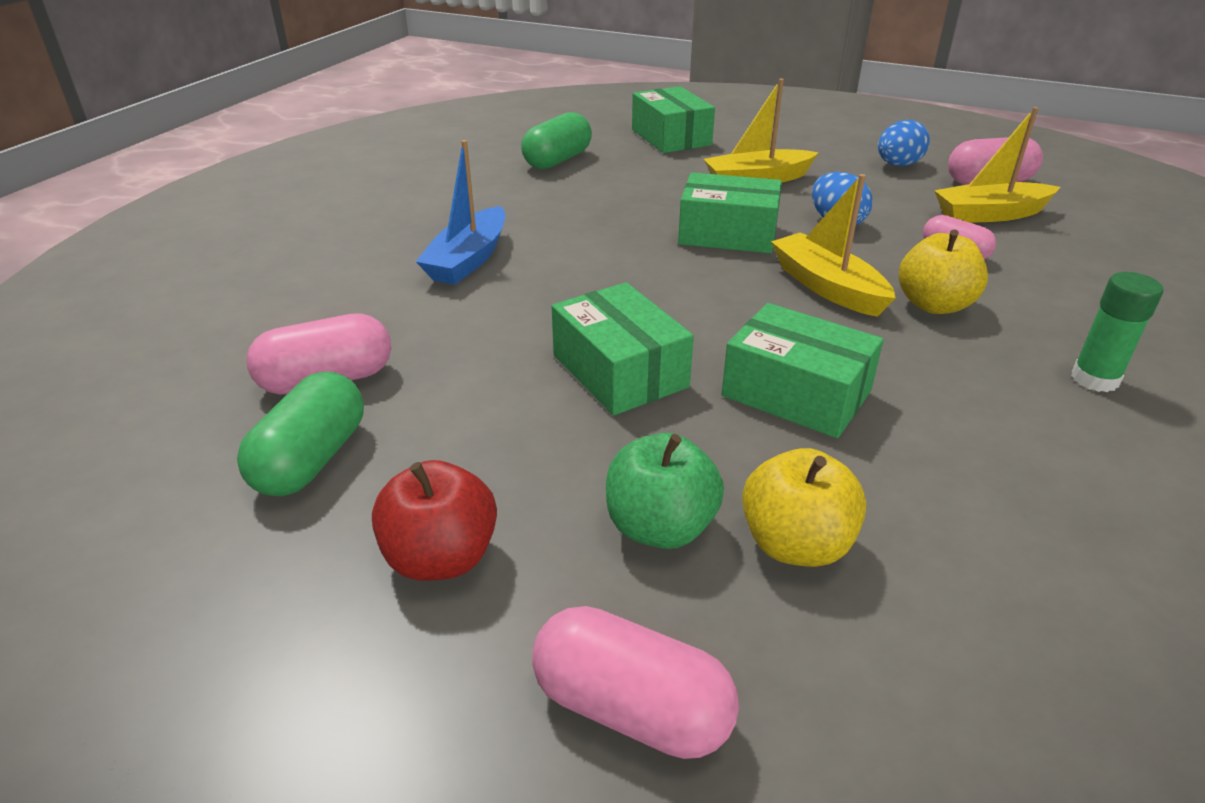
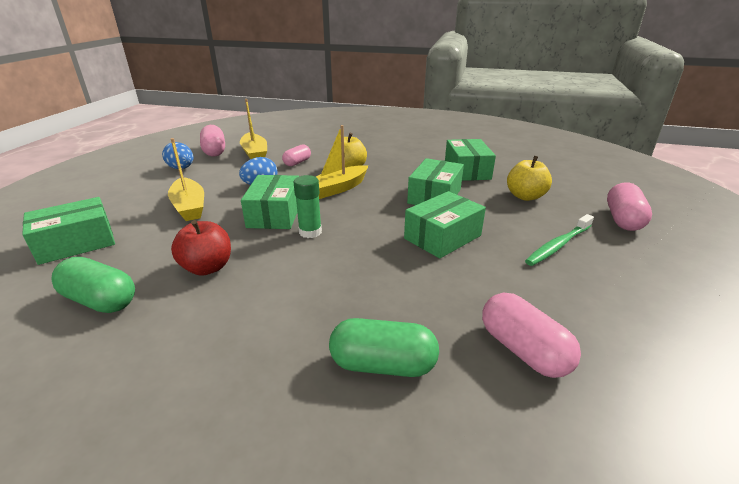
camera: 100 degrees left, 5 degrees down
(311, 459) = (597, 329): green capsule -> green capsule (383, 365)
(441, 557) = (611, 267): red apple -> red apple (207, 267)
(468, 260) = (322, 318): blue boat -> none
(546, 511) = (558, 245): none -> green toothbrush
(660, 527) = (541, 220): green apple -> none
(969, 480) = (467, 170): none -> green box
(1094, 379) = (394, 150): green glue stick -> green glue stick (310, 232)

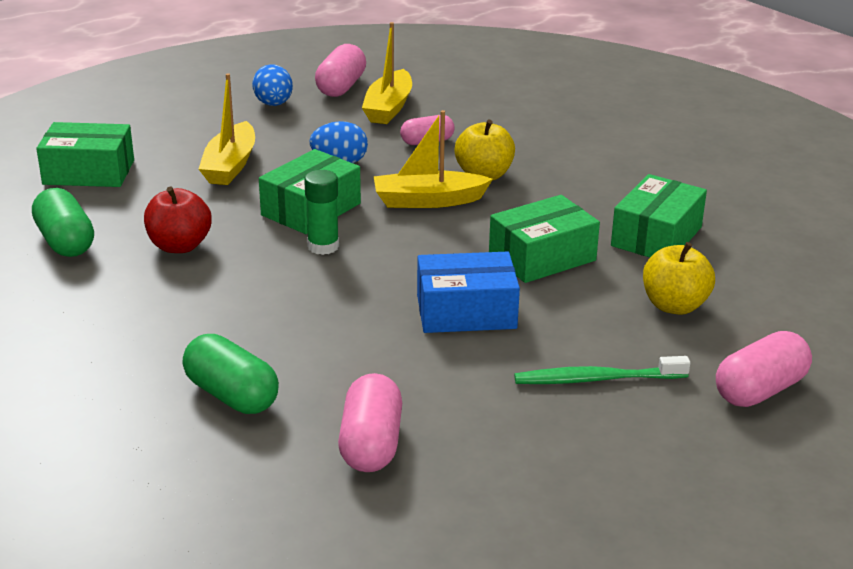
camera: 35 degrees right, 0 degrees up
(442, 237) = (466, 312): green box -> blue box

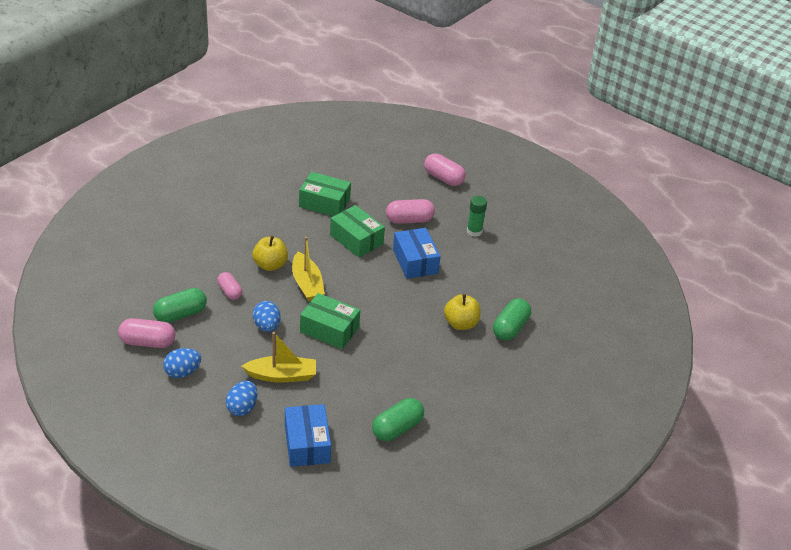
camera: 105 degrees left, 10 degrees up
(89, 172) = (307, 444): green box -> blue box
(179, 246) = (387, 376): red apple -> none
(185, 136) = (242, 408): none -> blue egg
(323, 246) = (369, 318): green glue stick -> green glue stick (474, 231)
(371, 444) = (524, 280): pink capsule -> pink capsule (409, 220)
(388, 108) = (180, 314): yellow boat -> green capsule
(596, 379) = (453, 220): green toothbrush -> none
(674, 305) = (387, 198): yellow apple -> yellow apple (461, 323)

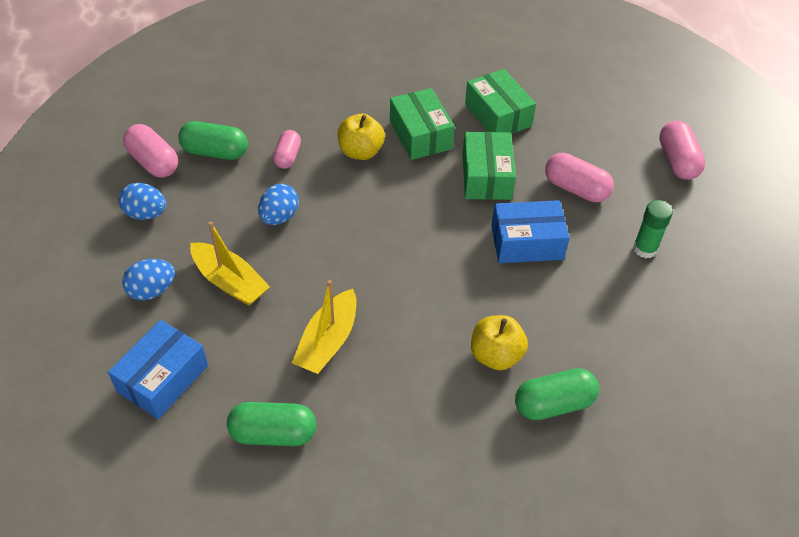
camera: 45 degrees right, 10 degrees up
(307, 284) = (374, 195): yellow boat -> yellow boat (328, 341)
(329, 329) = (338, 262): green box -> green box (420, 135)
(415, 261) = (527, 242): blue box -> blue box turned 60 degrees clockwise

